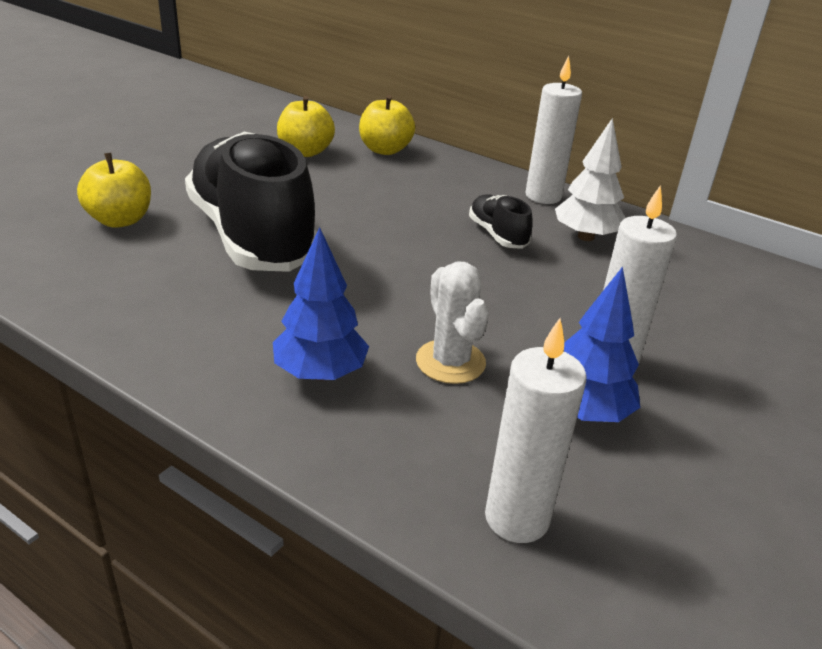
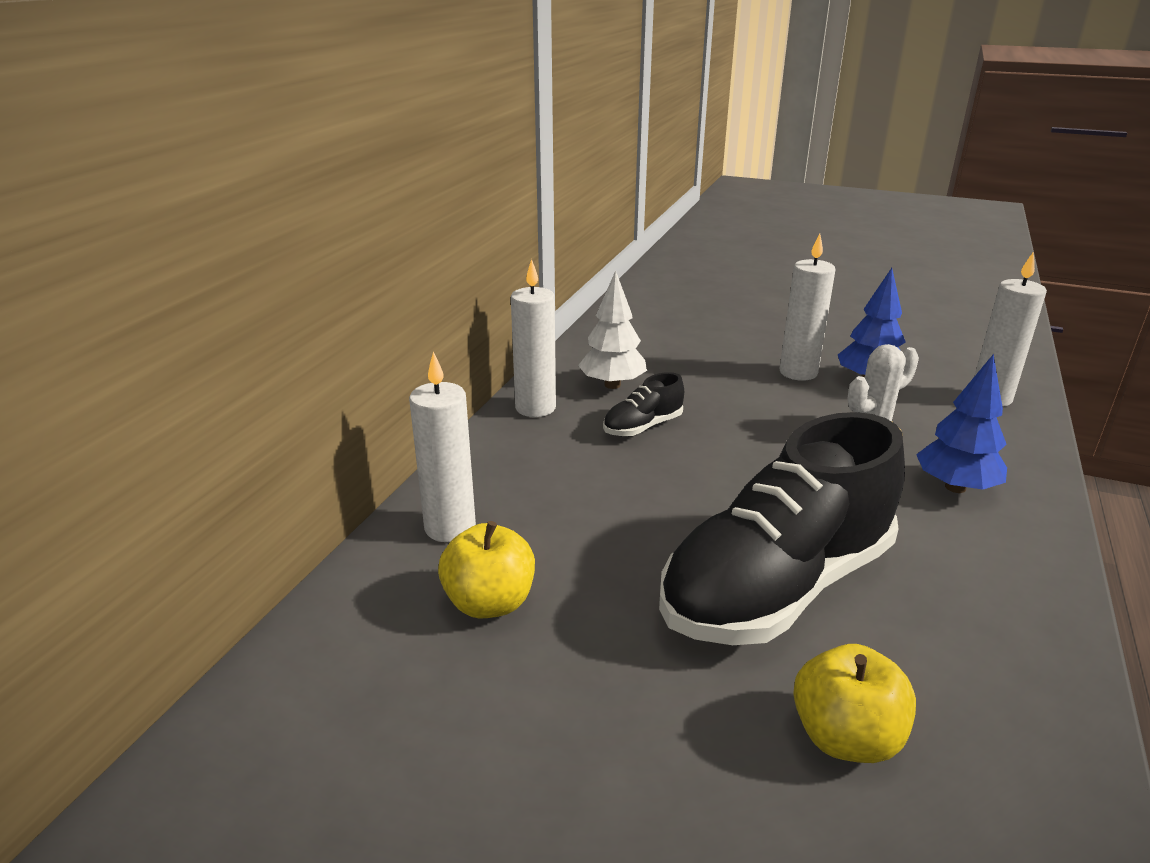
camera: 100 degrees left, 5 degrees down
(385, 150) = (450, 527): yellow apple -> white candle

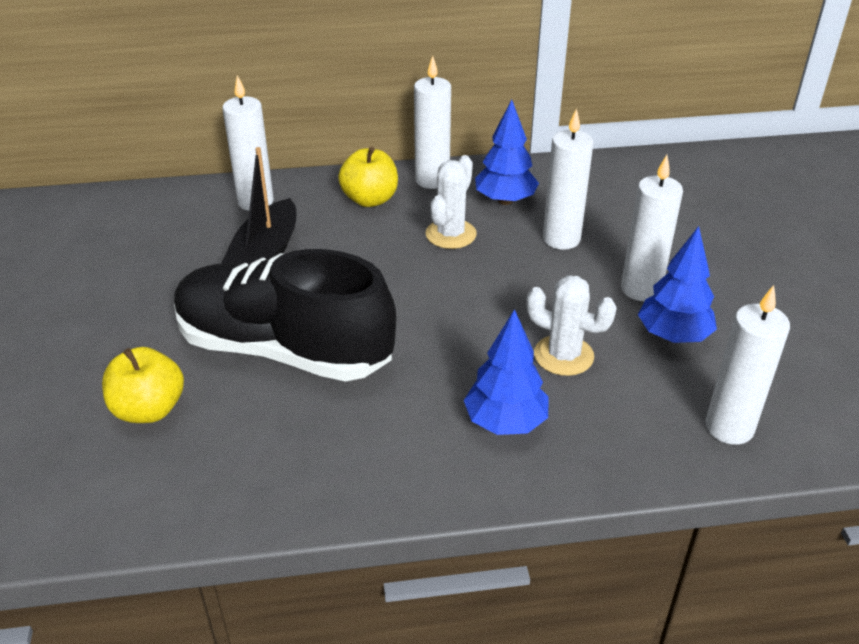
camera: 60 degrees right, 10 degrees up
(489, 602) = (193, 242): yellow apple -> yellow apple (370, 199)
(573, 550) = (265, 254): none -> black boat
(612, 385) = (505, 200): white tree -> blue tree
(643, 427) = (451, 234): black shoe -> white cactus
(699, 380) = (561, 239): none -> white candle

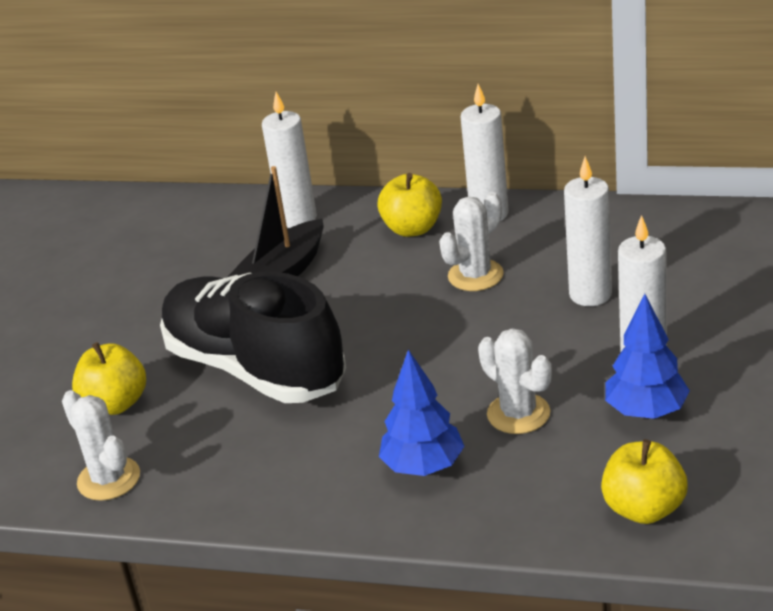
camera: 25 degrees right, 5 degrees down
(178, 495) = (109, 479): none -> white cactus
(505, 200) = (554, 245): blue tree -> none
(729, 427) = (644, 509): white candle -> yellow apple

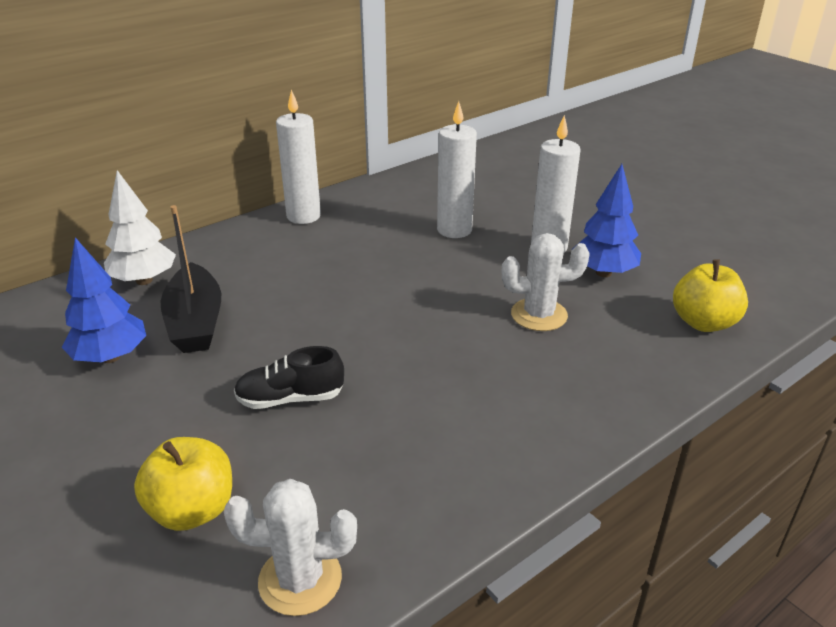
camera: 55 degrees left, 0 degrees up
(255, 368) = (290, 398): black shoe -> black shoe, size x0.42
(298, 219) = (144, 280): white candle -> white tree
(412, 228) = (259, 247): yellow apple -> none
(423, 467) = (543, 383): blue tree -> blue tree (111, 357)
(475, 275) = (359, 253): white cactus -> none

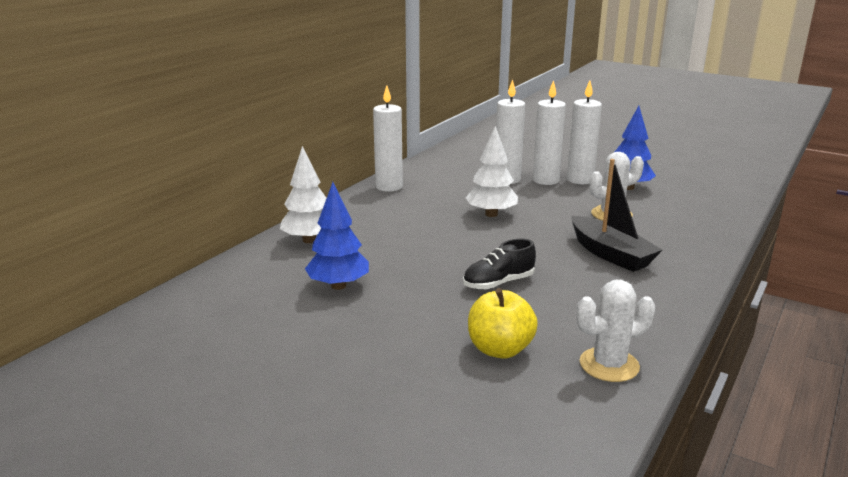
camera: 20 degrees left, 10 degrees down
(195, 322) = (380, 256): black boat -> black boat (610, 254)
(384, 283) = (491, 214): none -> white tree
(502, 240) = (545, 180): none -> white candle
(703, 322) = (712, 202): yellow apple -> none

